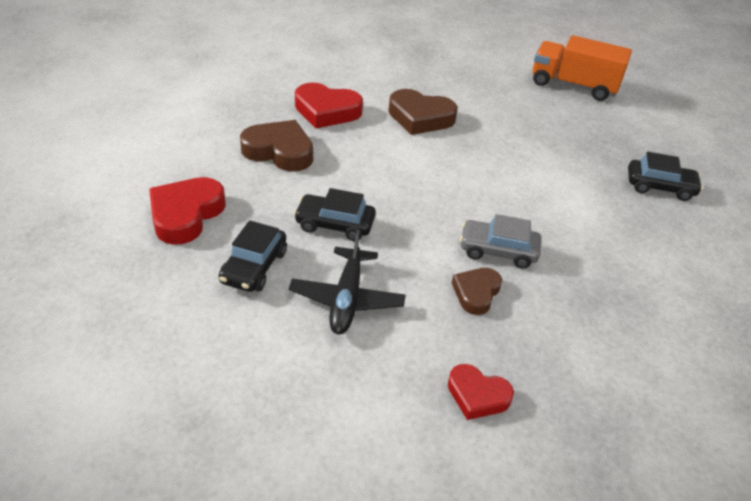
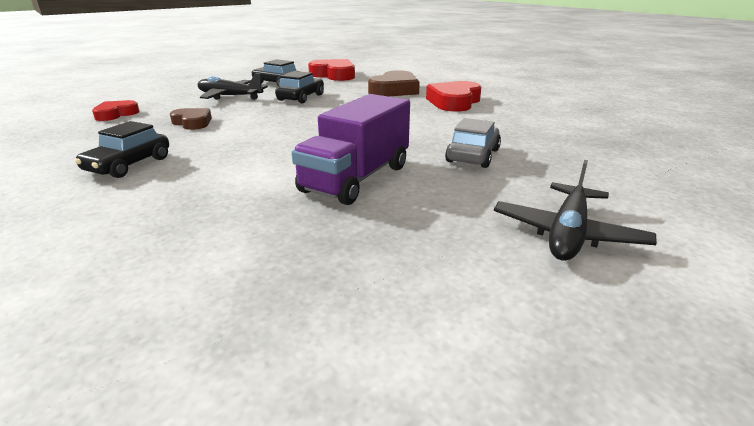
camera: 105 degrees right, 15 degrees down
(420, 117) = (445, 129): brown heart -> none
(498, 251) = (227, 133): grey car -> grey car (473, 156)
(553, 155) = (356, 178): none -> purple truck
(573, 86) = (567, 234): orange truck -> black plane
(659, 187) = (244, 239): black car -> black car (128, 165)

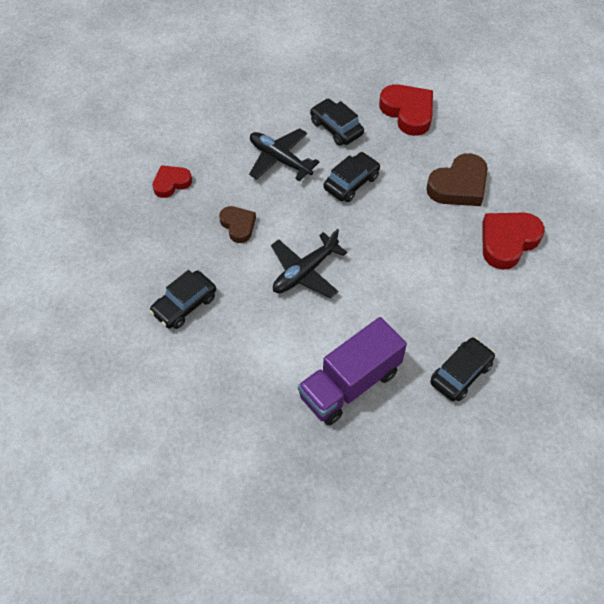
camera: 20 degrees right, 30 degrees up
(473, 156) = (460, 374): grey car -> black car
(567, 234) = (463, 509): black plane -> black plane (305, 272)

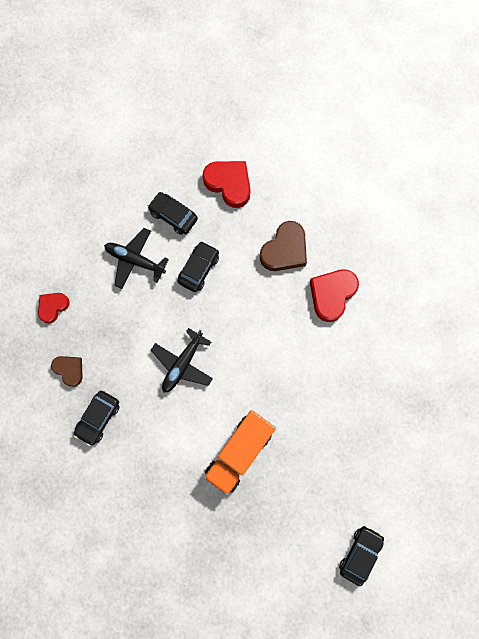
camera: 15 degrees left, 20 degrees up
(238, 225) = (119, 334): brown heart -> brown heart (69, 370)
(350, 384) = (239, 452): purple truck -> orange truck
(460, 374) = (317, 421): black car -> black car (360, 553)

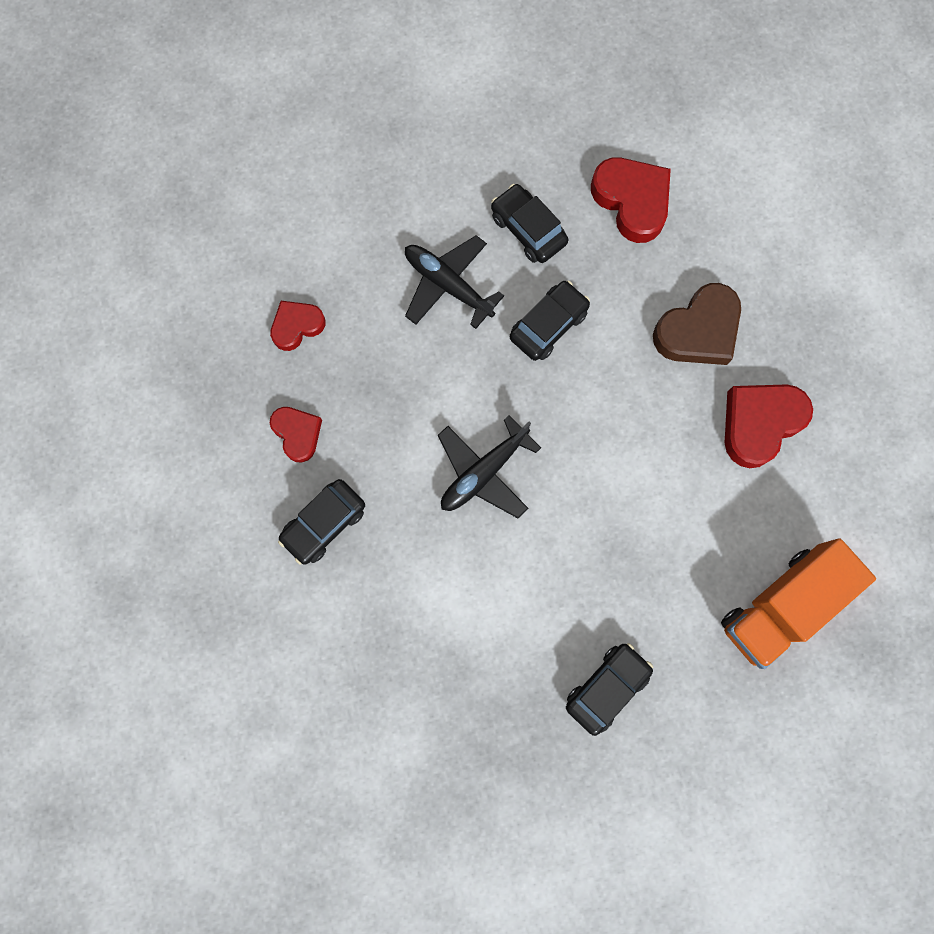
camera: 15 degrees right, 0 degrees up
(69, 370) = (297, 433): brown heart -> red heart
(239, 452) = (541, 641): orange truck -> orange truck (781, 606)
(360, 553) = (704, 868): black car -> black car (607, 688)

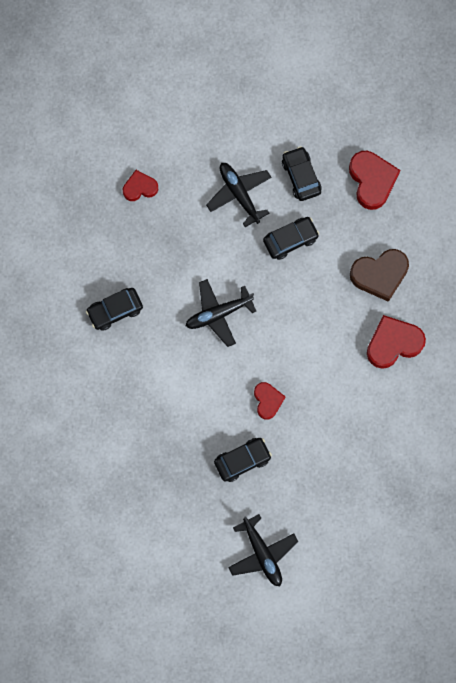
camera: 20 degrees right, 0 degrees up
(297, 433) = (118, 252): red heart -> red heart (267, 401)
(696, 828) = (262, 553): none -> black plane
(781, 606) = (361, 451): orange truck -> none

